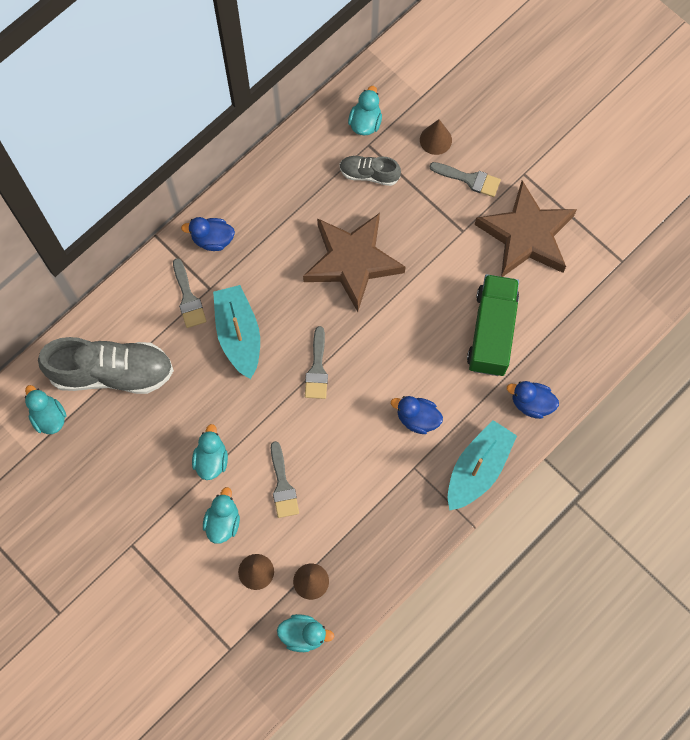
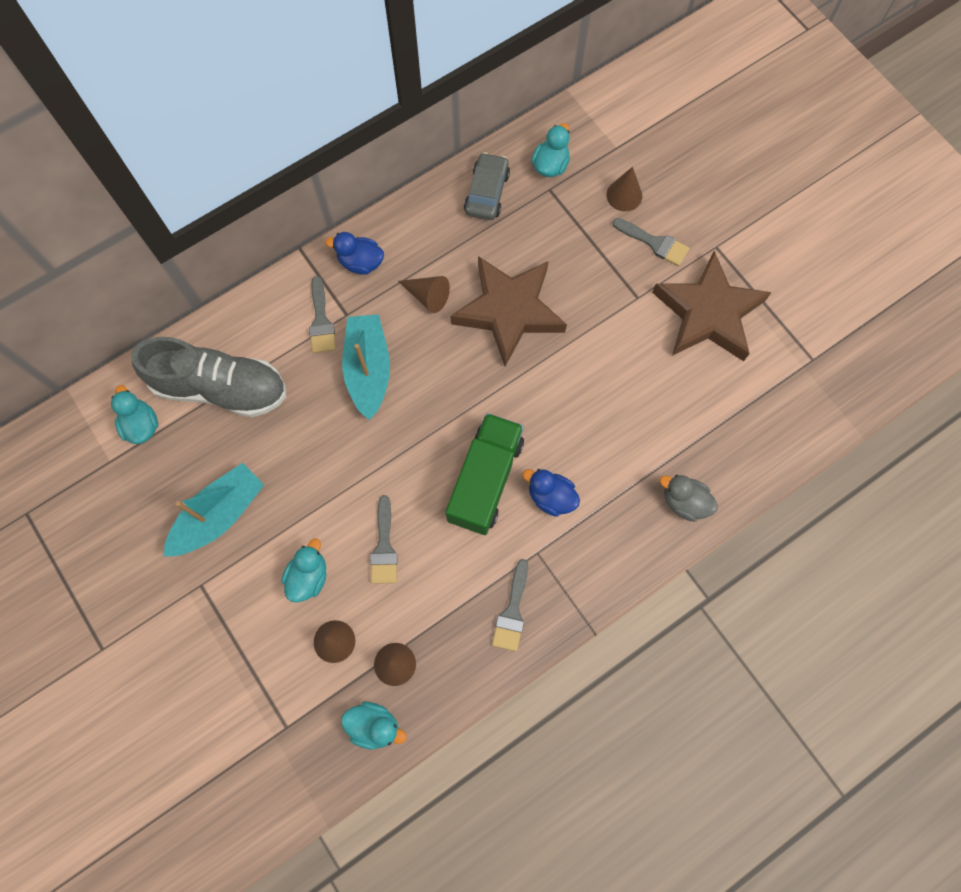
camera: 10 degrees right, 0 degrees up
(211, 460) = (310, 503): turquoise duck -> none
(278, 260) = (427, 296): none -> brown cone
(313, 157) = (486, 193): none -> grey car
(317, 369) = (448, 422): grey brush -> grey brush (512, 611)
(369, 174) = (544, 220): grey shoe -> none
(478, 469) = (610, 566): turquoise boat -> turquoise boat (219, 515)
(491, 332) = (651, 414): green truck -> green truck (485, 480)
(531, 403) = (684, 502): blue duck -> grey duck

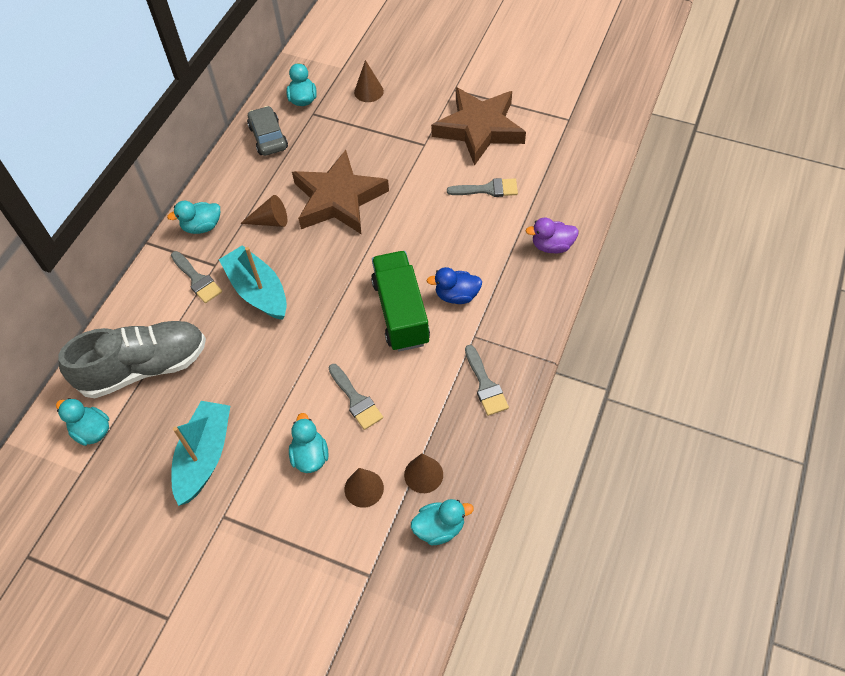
camera: 30 degrees left, 15 degrees down
(360, 262) = (202, 226): blue duck -> turquoise duck
(654, 243) = (411, 108): grey brush -> grey brush (488, 189)
(684, 502) = (552, 246): grey duck -> purple duck

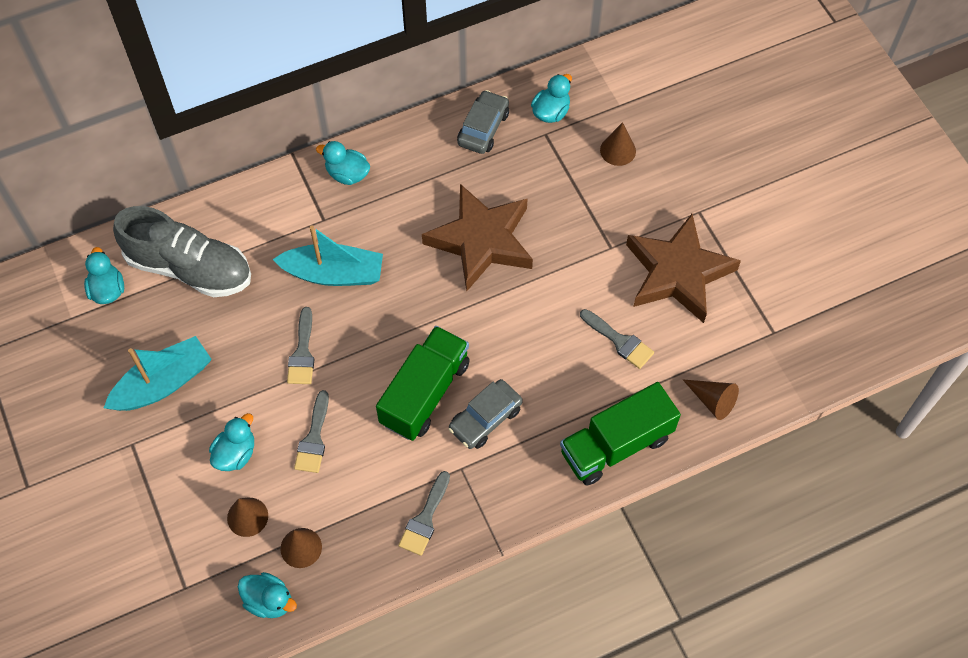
camera: 40 degrees right, 5 degrees up
(197, 279) = (298, 222): grey brush -> grey brush (302, 353)
(258, 291) = (333, 273): turquoise boat -> turquoise boat turned 90 degrees clockwise
(270, 221) = (405, 215): brown cone -> brown cone (712, 401)
(456, 295) = (485, 419): blue duck -> grey car
(552, 246) = (616, 445): purple duck -> green truck

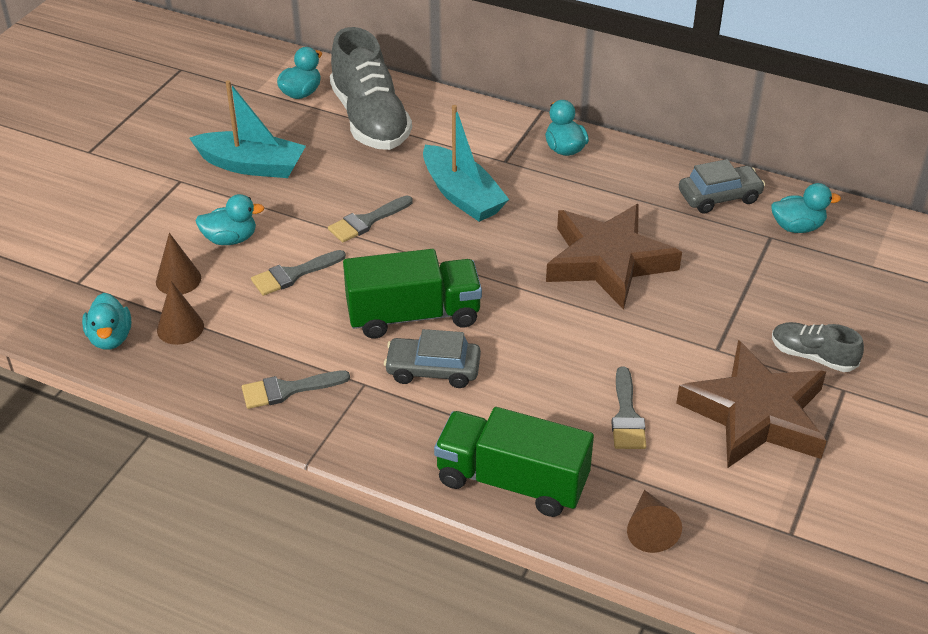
camera: 50 degrees right, 20 degrees down
(618, 150) = (824, 293): brown cone -> none
(661, 203) = (812, 356): none -> grey shoe

